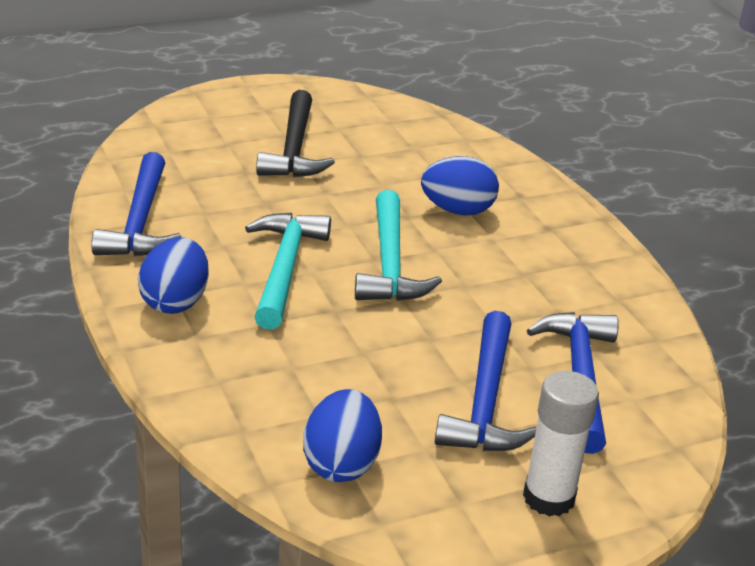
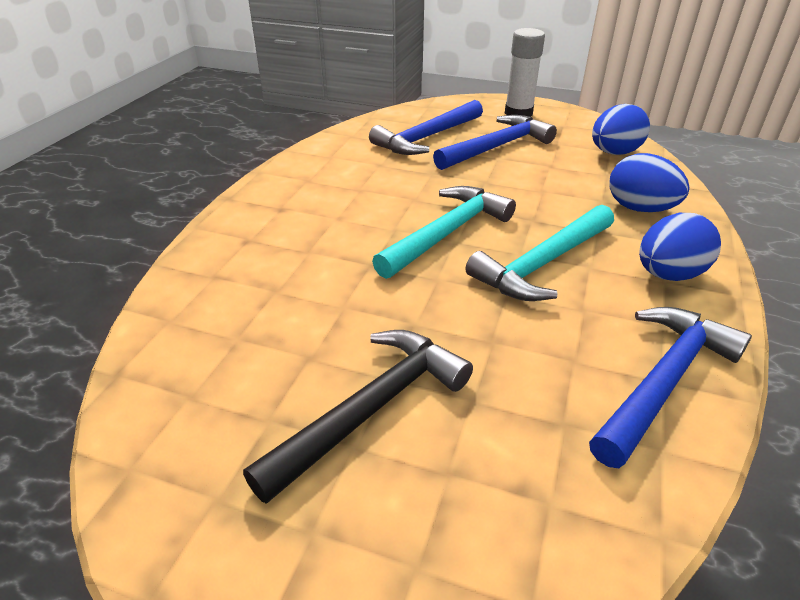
camera: 135 degrees left, 5 degrees up
(457, 210) = (322, 250): blue egg -> blue egg (640, 209)

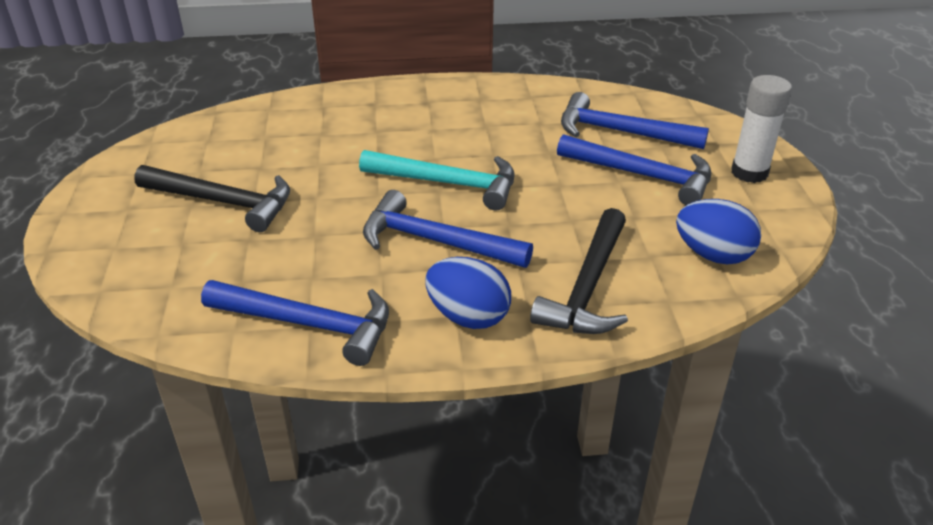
camera: 65 degrees right, 0 degrees up
(542, 264) = (435, 241): turquoise hammer -> blue hammer
(640, 209) = (587, 287): blue egg -> black hammer

